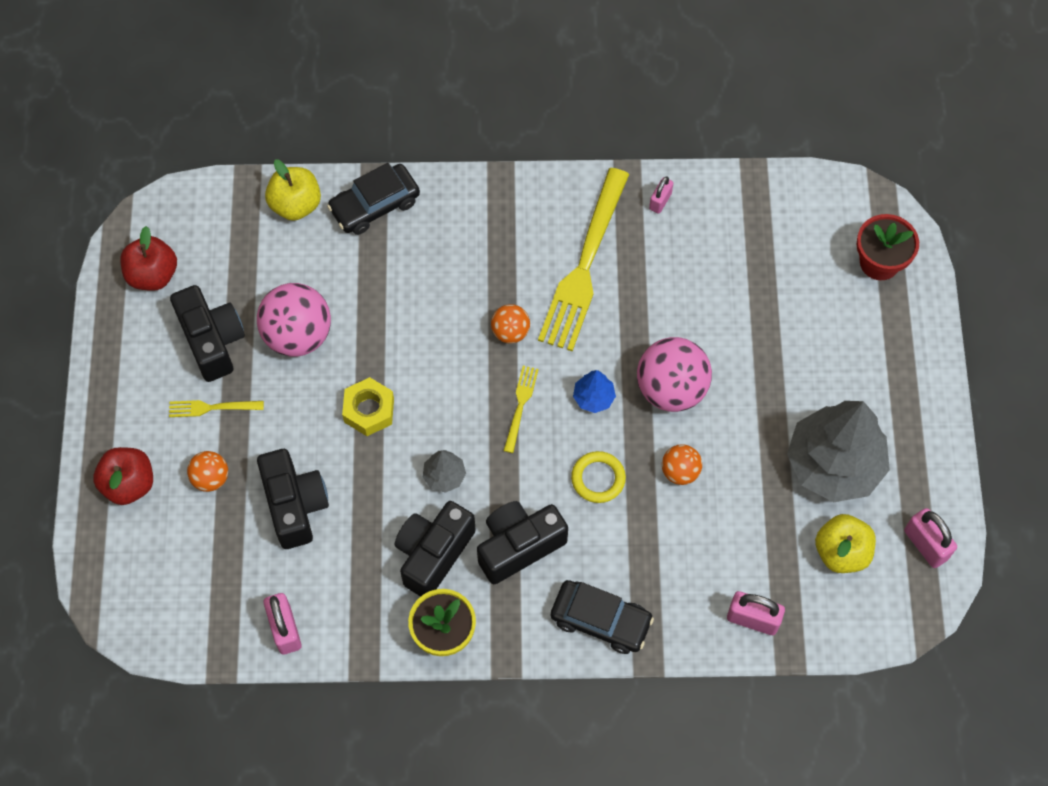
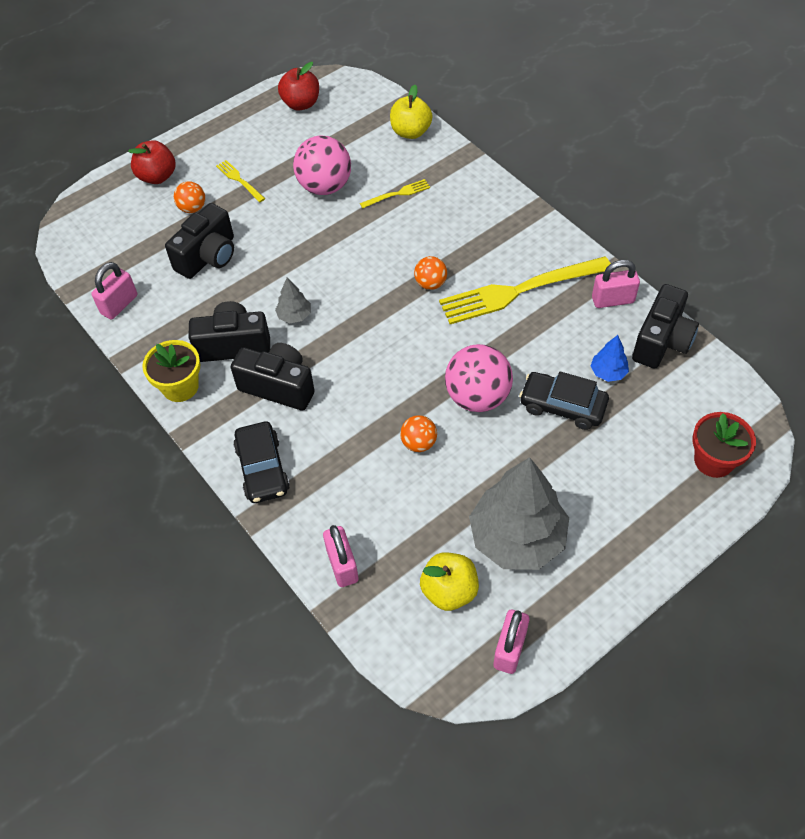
camera: 55 degrees right, 10 degrees down
(212, 341) = (283, 153): black camera -> black camera (661, 341)
(369, 410) = (305, 250): yellow nut -> none
(375, 205) = (449, 165): black car -> black car (562, 406)
(520, 405) = (383, 322): yellow fork -> yellow fork (398, 194)
(593, 397) = (427, 358): blue tree -> blue tree (608, 372)
(598, 478) = (368, 399): yellow ring -> none
(660, 201) = (612, 300): pink padlock -> pink padlock, size x1.61

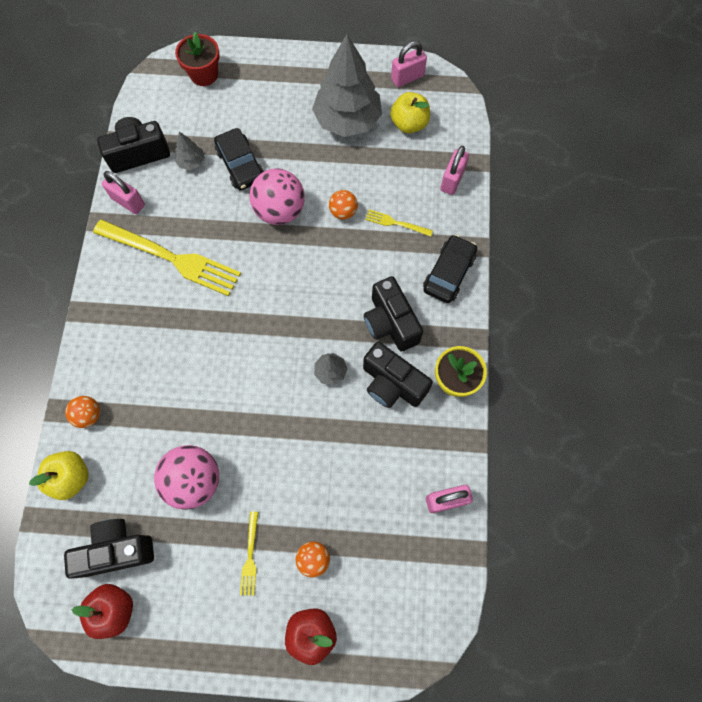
camera: 140 degrees left, 15 degrees up
(208, 256) = (344, 488): black camera -> black camera (117, 550)
(398, 194) = (152, 418): yellow fork -> yellow fork (395, 223)
(430, 283) = (218, 315): orange ball -> orange ball (89, 415)
(608, 372) = (191, 162): blue tree -> grey tree

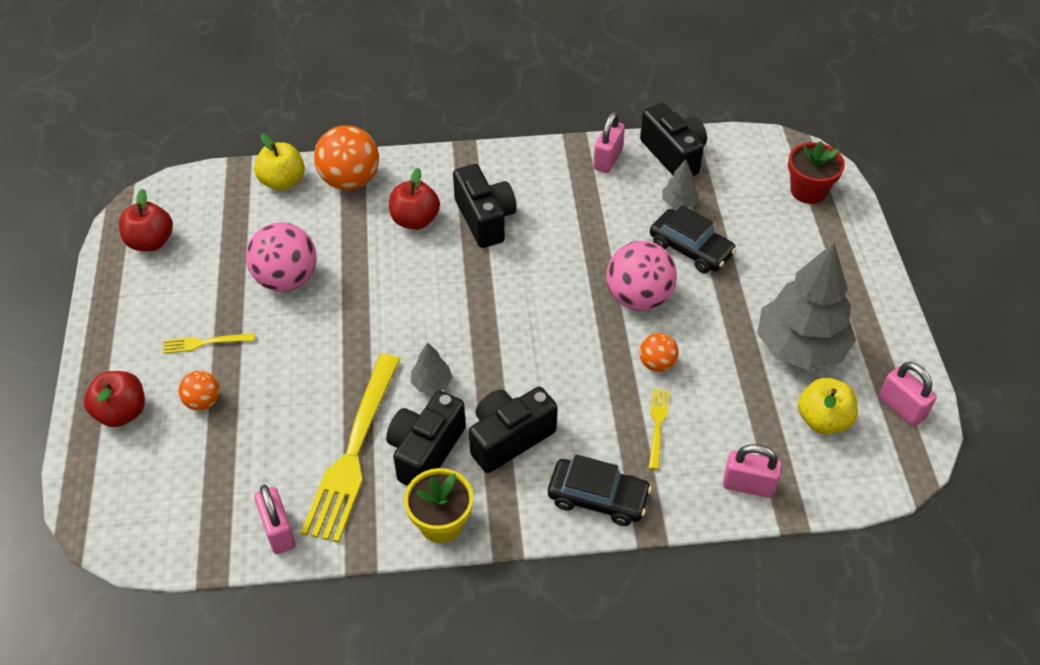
camera: 80 degrees right, 20 degrees down
(89, 415) = (350, 180): orange ball -> orange ball, size x1.86
(117, 550) = (210, 232): black camera -> black camera (485, 219)
(154, 364) = (415, 220): none -> red apple
(173, 258) = (546, 211): yellow fork -> yellow fork (353, 453)
(240, 165) = (691, 248): black car -> black car turned 105 degrees counterclockwise

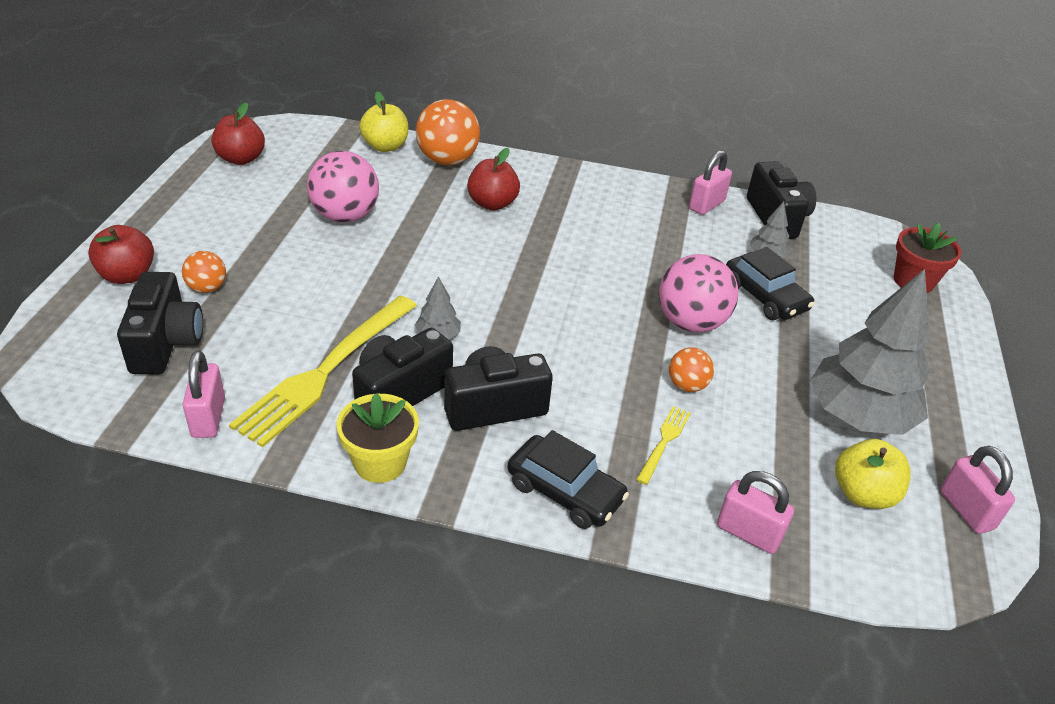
camera: 15 degrees right, 10 degrees down
(204, 343) = (238, 243): yellow fork -> none
(485, 219) = (561, 219): black camera -> black camera (166, 343)

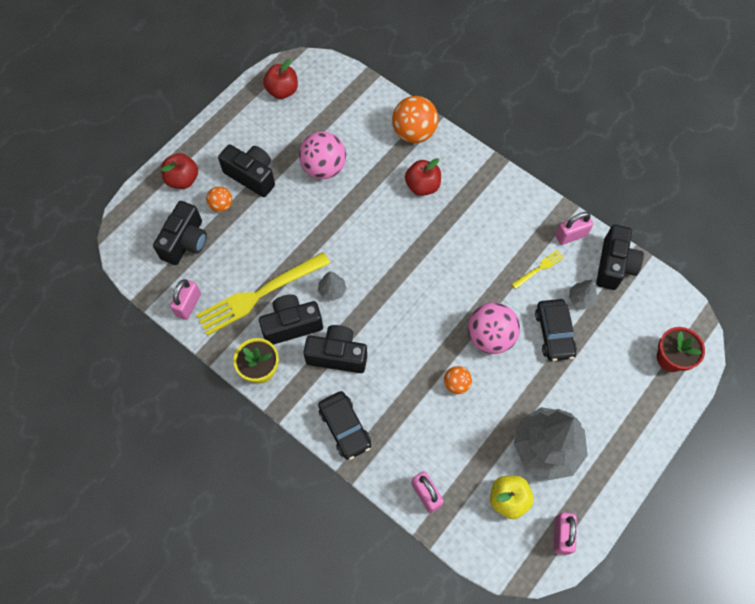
camera: 30 degrees right, 25 degrees up
(240, 247) = (251, 176): none -> black camera
(385, 146) = (379, 105): yellow apple -> none
(664, 441) = (418, 417): yellow fork -> yellow fork (539, 268)

